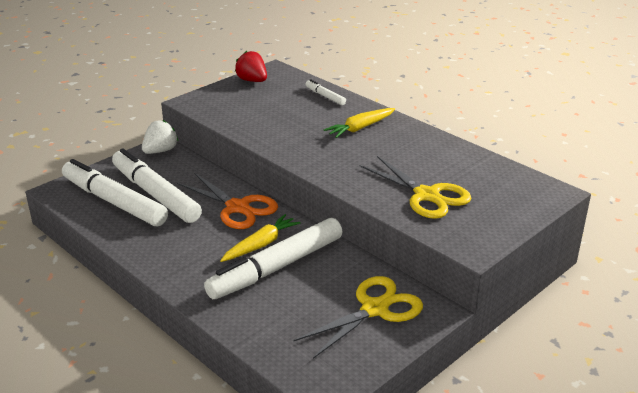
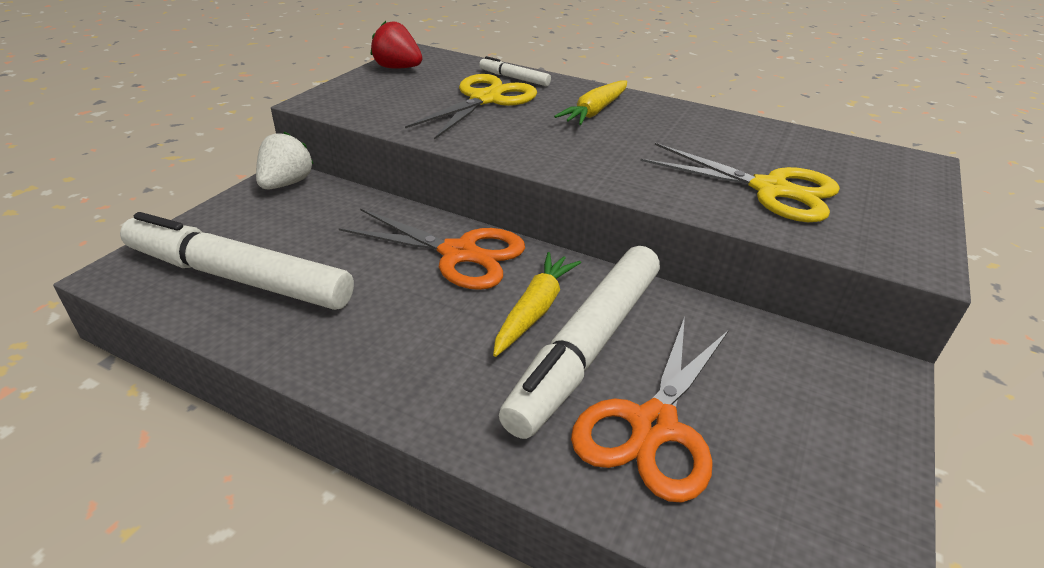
camera: 20 degrees left, 5 degrees up
(155, 194) = (309, 253): white marker -> none
(284, 309) = (653, 426): none -> orange scissors
(374, 309) = (795, 391): yellow scissors -> yellow scissors (485, 99)

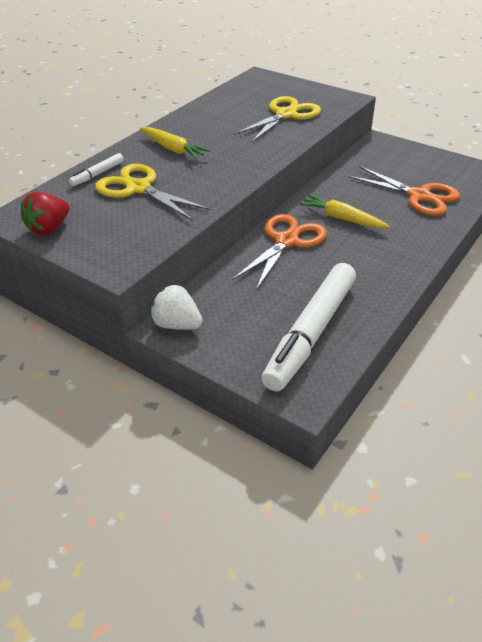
camera: 80 degrees left, 5 degrees up
(587, 346) = (370, 206): white marker -> none

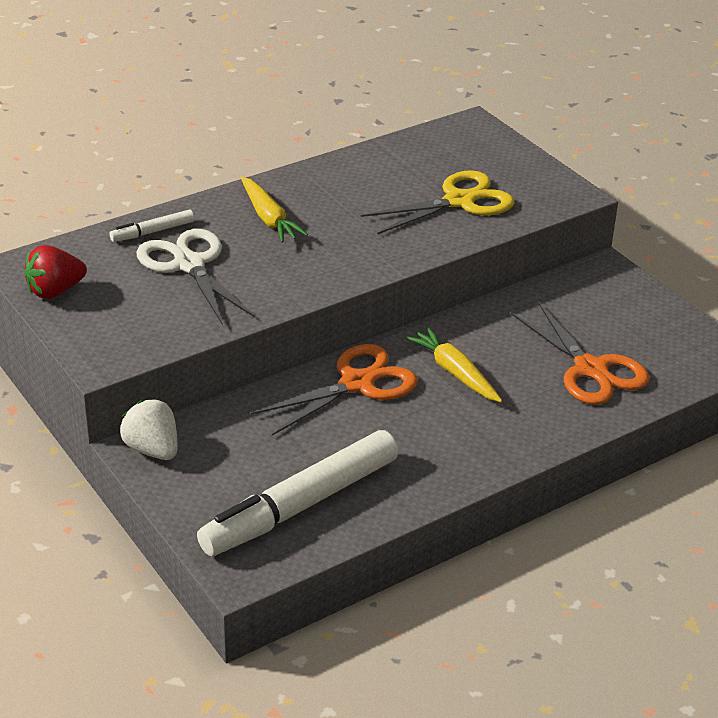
camera: 20 degrees right, 5 degrees down
(138, 188) = (189, 265): yellow scissors -> white scissors

